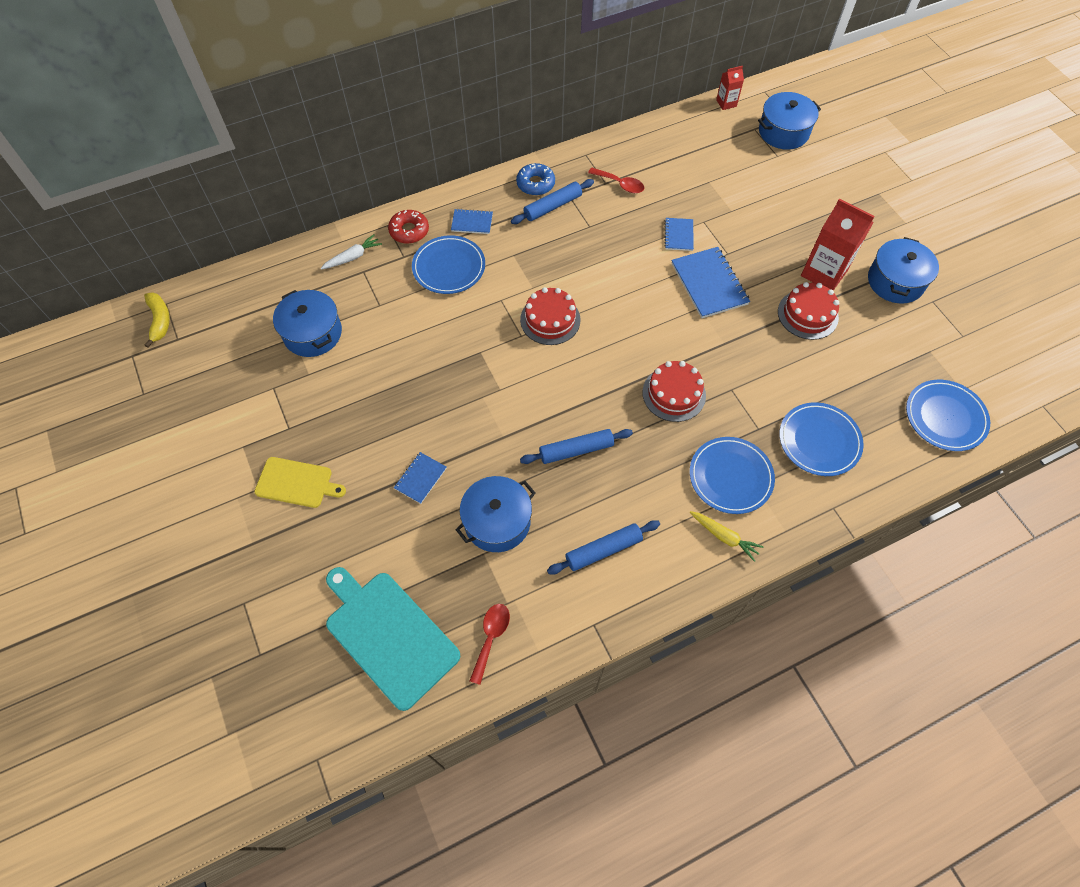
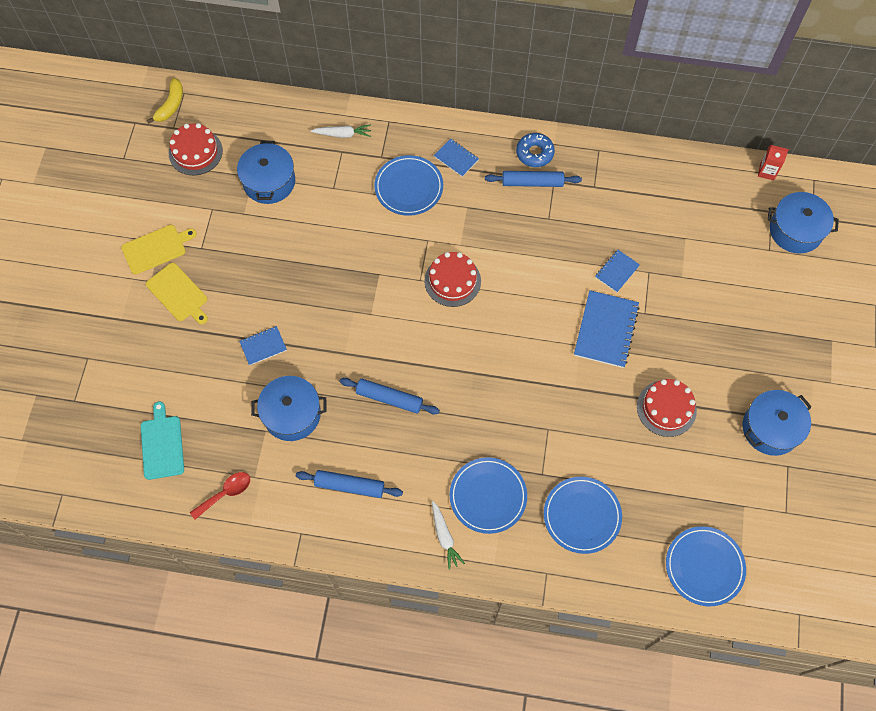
camera: 35 degrees right, 5 degrees up
(241, 455) = (156, 248): none -> yellow cutting board
(389, 635) = (162, 445): turquoise cutting board -> turquoise cutting board, size x0.60
(409, 231) = (401, 136): red donut -> none
(620, 184) = (605, 195): red spoon -> none
(674, 394) = (499, 403): red cake -> red cake (195, 152)
(724, 537) = (444, 537): yellow carrot -> white carrot
(824, 273) = (713, 381): red carton -> none

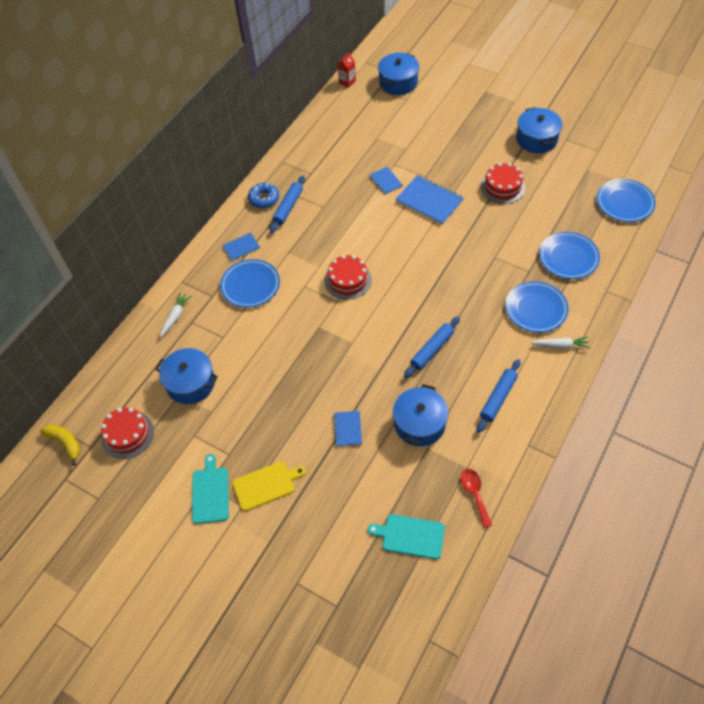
camera: 65 degrees left, 10 degrees down
(156, 248) = (210, 493): yellow cutting board -> turquoise cutting board

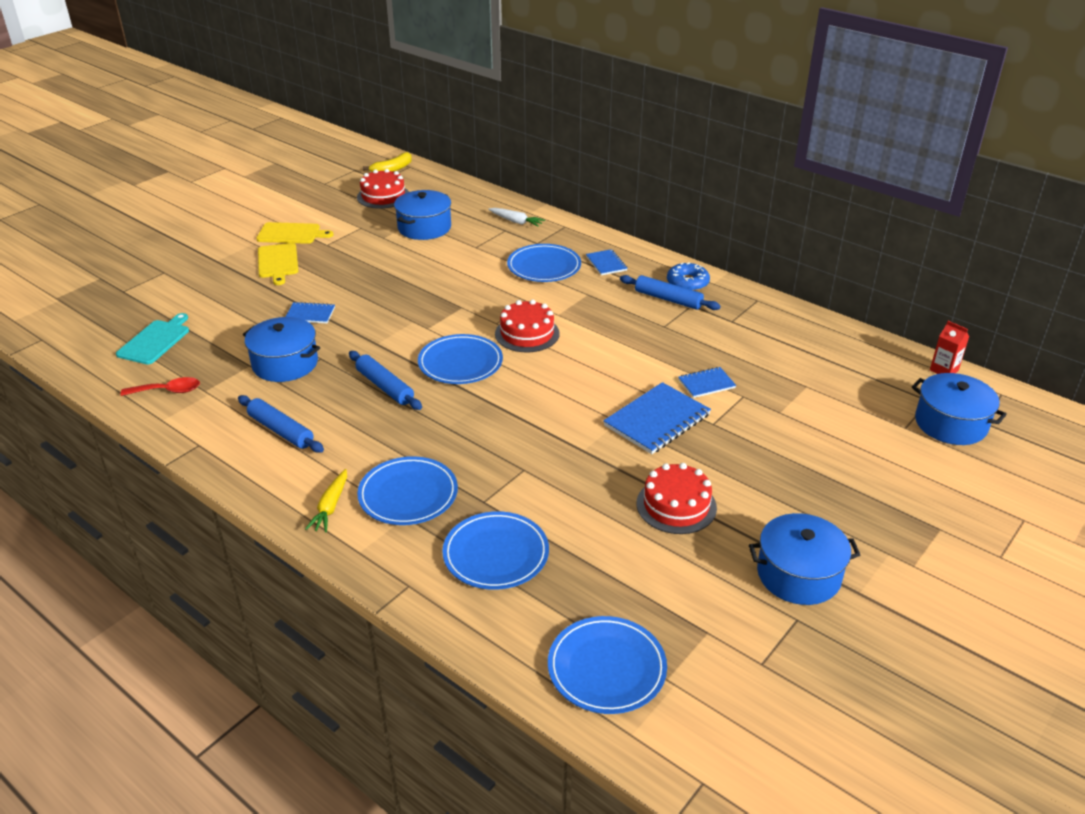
camera: 95 degrees right, 20 degrees down
(210, 493) = (291, 234): turquoise cutting board -> yellow cutting board
(393, 312) = (460, 363): none -> blue plate
(560, 345) = (330, 507): white carrot -> yellow carrot

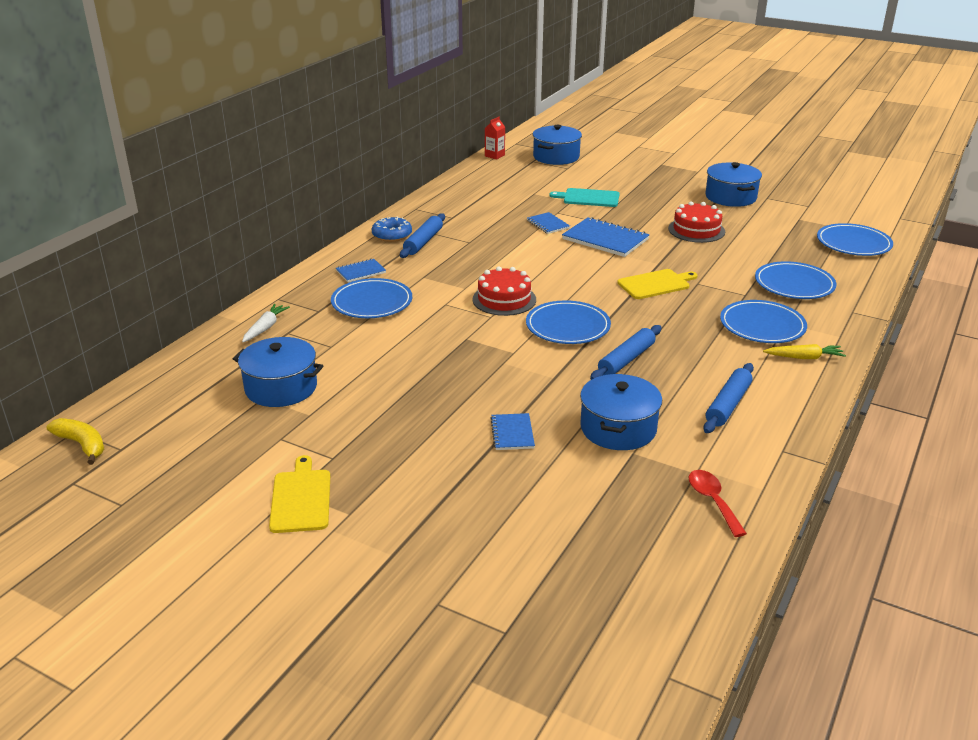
camera: 100 degrees left, 5 degrees down
(155, 341) = (620, 547): turquoise cutting board -> turquoise cutting board (589, 198)
(278, 262) = (388, 490): yellow cutting board -> yellow cutting board (655, 284)
(383, 196) = (179, 437): red cake -> none

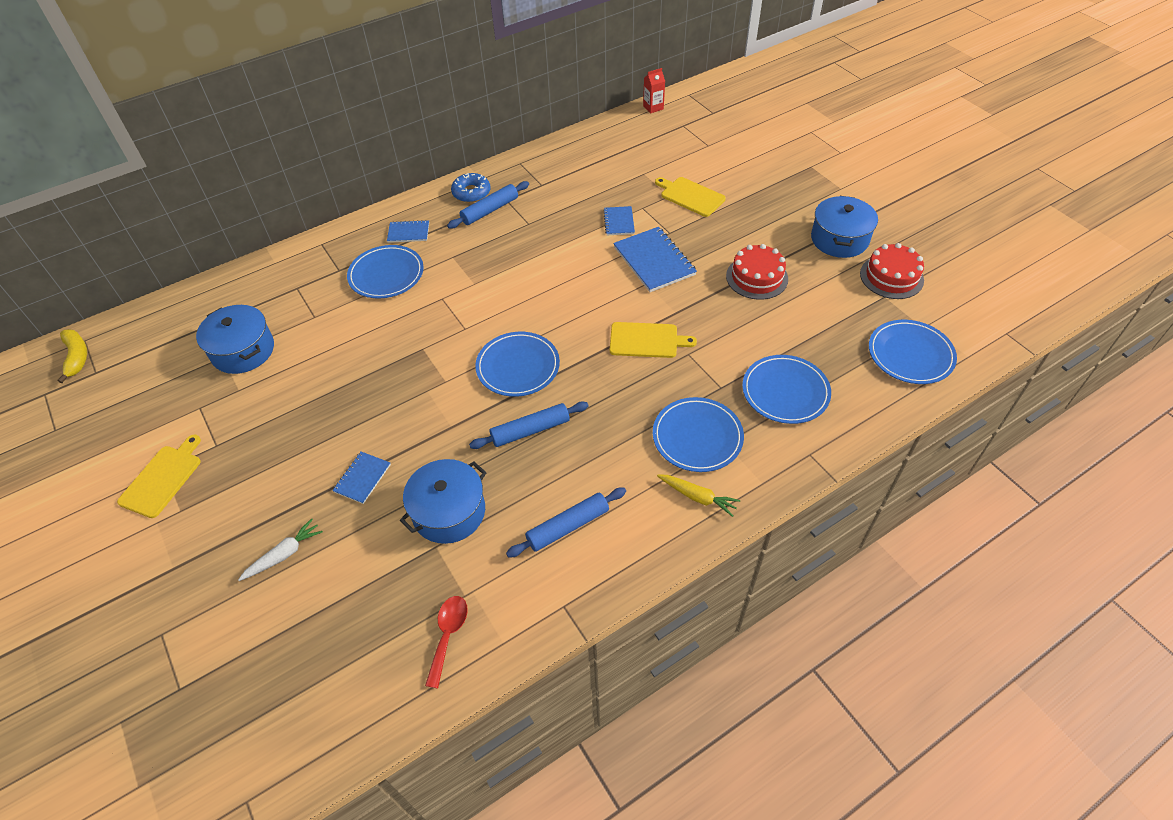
camera: 30 degrees right, 20 degrees up
(265, 328) = (285, 276): white carrot -> white carrot (284, 554)
(504, 299) = (494, 311): red cake -> red cake (891, 277)
(556, 157) = (711, 125): blue pot -> none
(589, 198) = (690, 196): turquoise cutting board -> yellow cutting board

